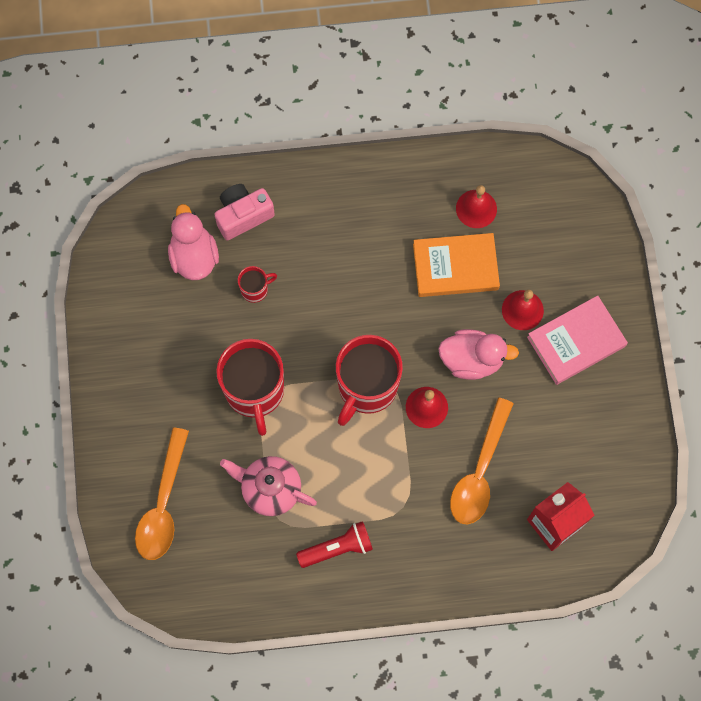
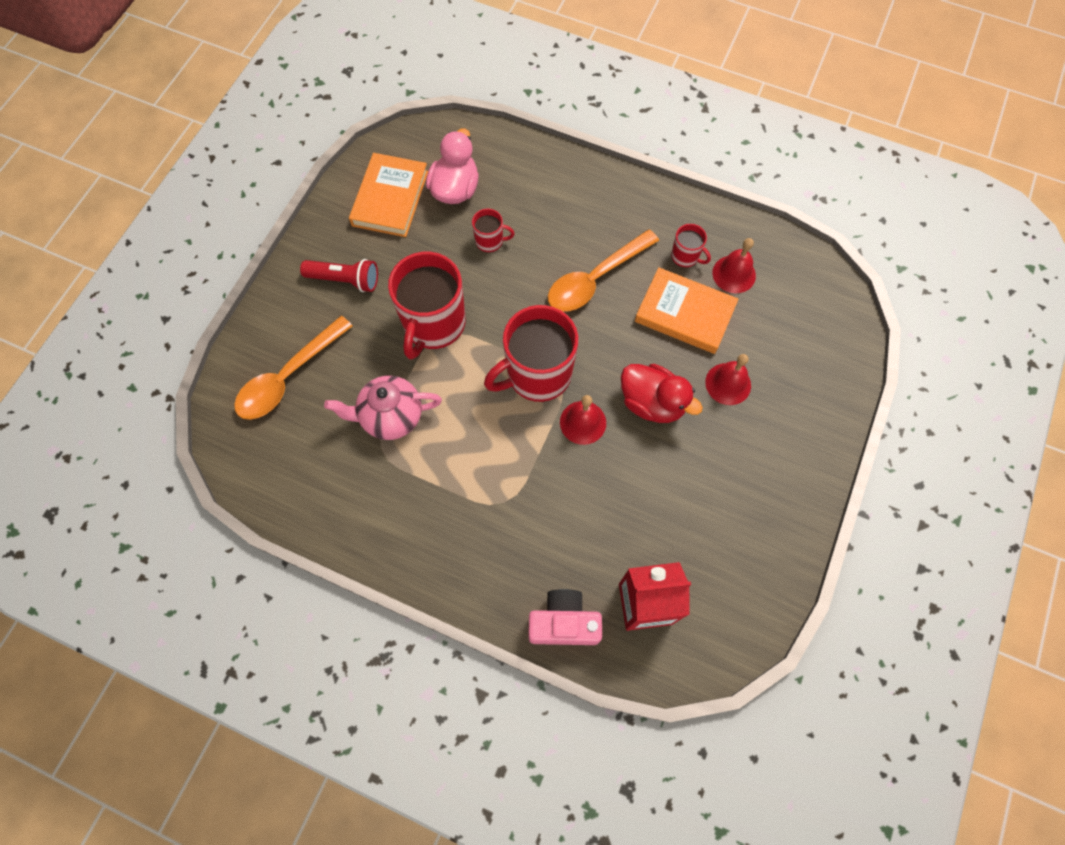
camera: 30 degrees right, 5 degrees down
(142, 296) = (390, 198): none -> orange book
(243, 215) = (518, 178): pink camera -> pink camera (563, 623)
(270, 489) = (391, 417): pink teapot -> pink teapot turned 60 degrees counterclockwise
(337, 548) = (417, 505): red flashlight -> red flashlight (345, 280)
(428, 214) = (685, 256): none -> red mug
(472, 360) = (652, 403): pink duck -> red duck
(479, 471) = (598, 510): orange spoon -> orange spoon (595, 279)
(576, 341) = (765, 440): pink book -> none

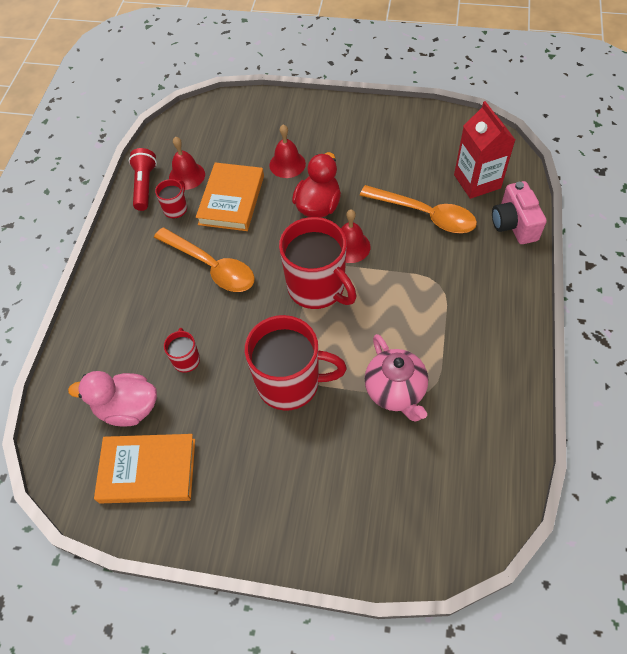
camera: 100 degrees left, 10 degrees down
(288, 377) = (386, 502): orange spoon -> orange spoon (425, 215)
(345, 280) = (259, 484): red flashlight -> red flashlight (144, 186)

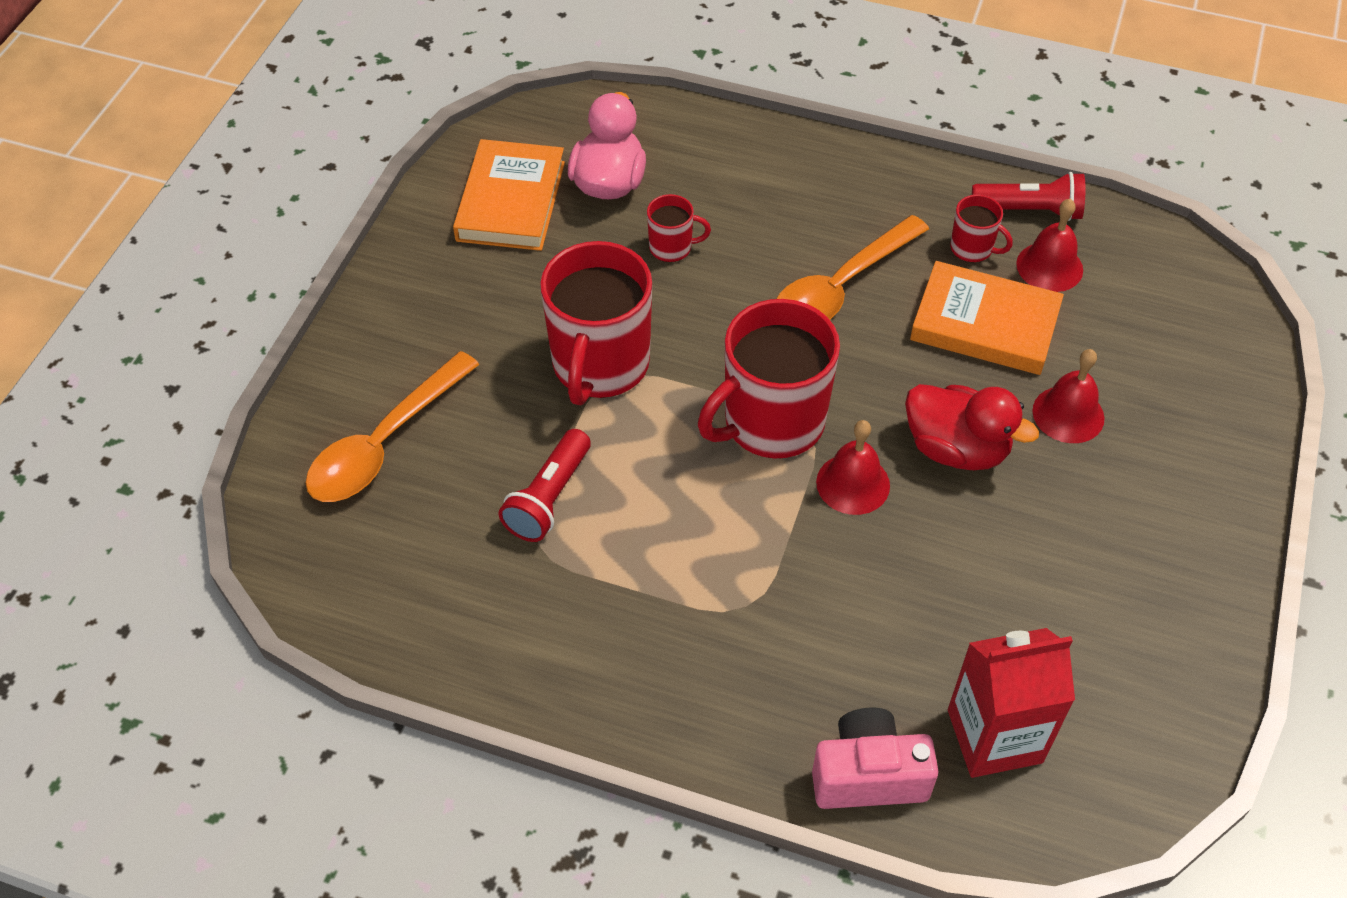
camera: 95 degrees right, 5 degrees down
(395, 391) = (549, 498): pink teapot -> red flashlight
(425, 215) = (914, 619): orange spoon -> orange spoon (384, 443)

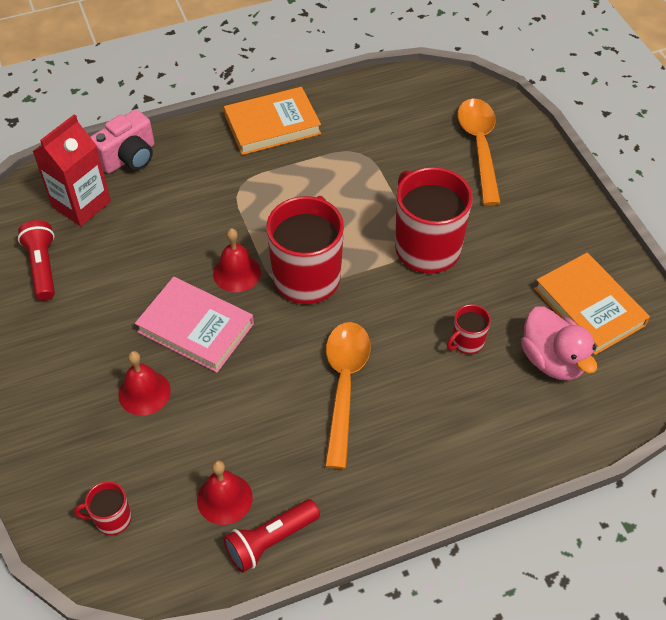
camera: 140 degrees right, 0 degrees up
(549, 498) = (377, 172): red flashlight -> red flashlight (42, 267)
(956, 449) = (195, 328): red duck -> pink book
(972, 249) = (286, 476): red mug -> red mug (111, 519)
(985, 324) = (236, 421): orange book -> orange book (272, 125)

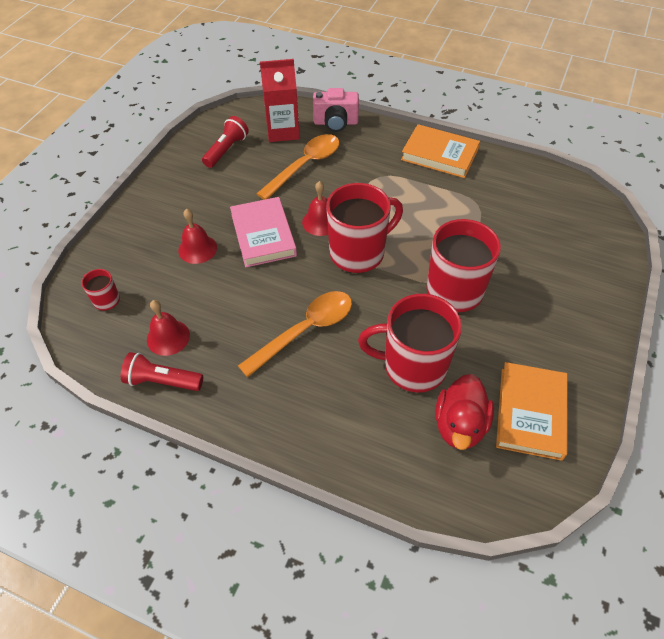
camera: 45 degrees right, 0 degrees up
(467, 342) = (413, 366): red mug -> red mug, size x2.17
(479, 147) = (568, 253): orange spoon -> orange spoon (305, 166)
(552, 360) = (460, 425): pink duck -> red duck

